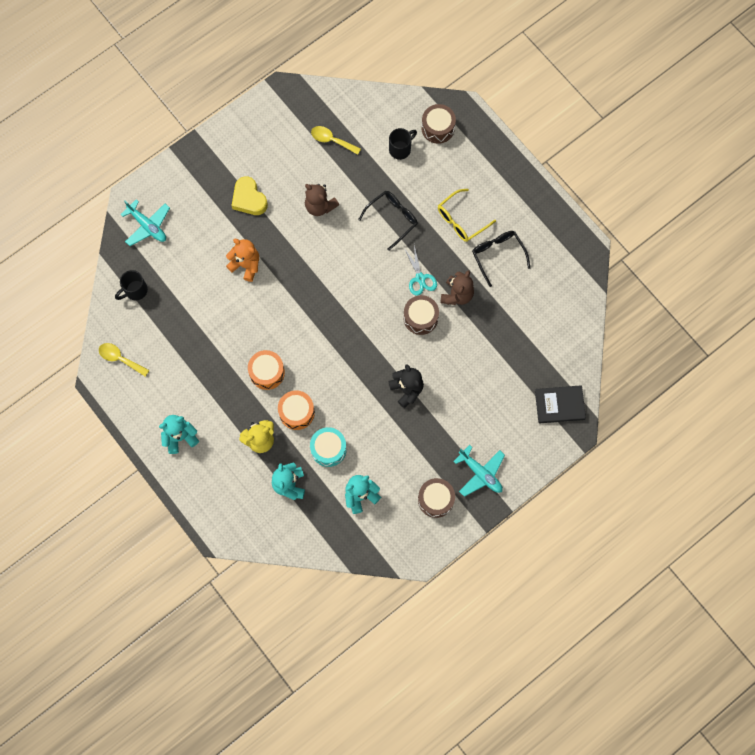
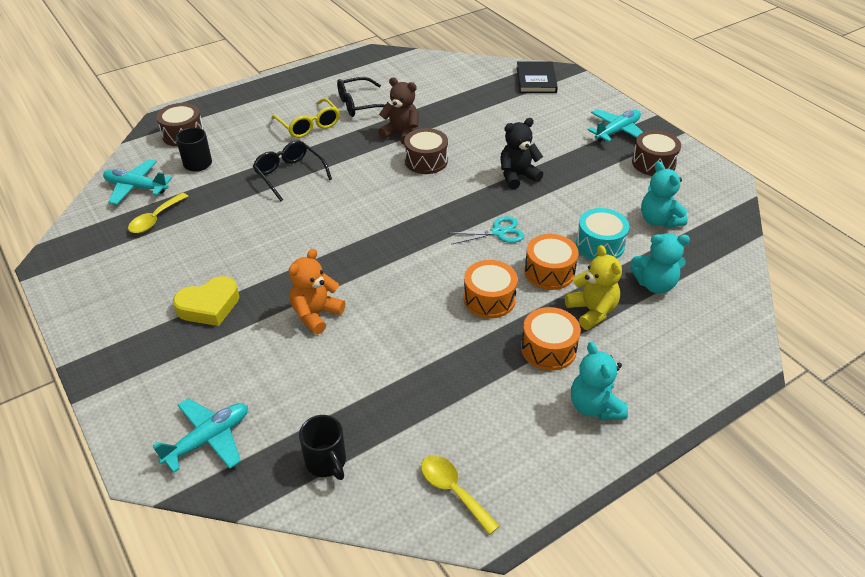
camera: 85 degrees left, 30 degrees down
(120, 358) = (453, 490): yellow spoon -> yellow spoon turned 105 degrees clockwise
(225, 410) = (548, 349): none -> orange drum
(320, 206) = (248, 235): brown teddy bear -> none
(366, 116) = (136, 187): none -> turquoise plane
(420, 278) = (374, 158): turquoise scissors -> turquoise scissors (498, 232)

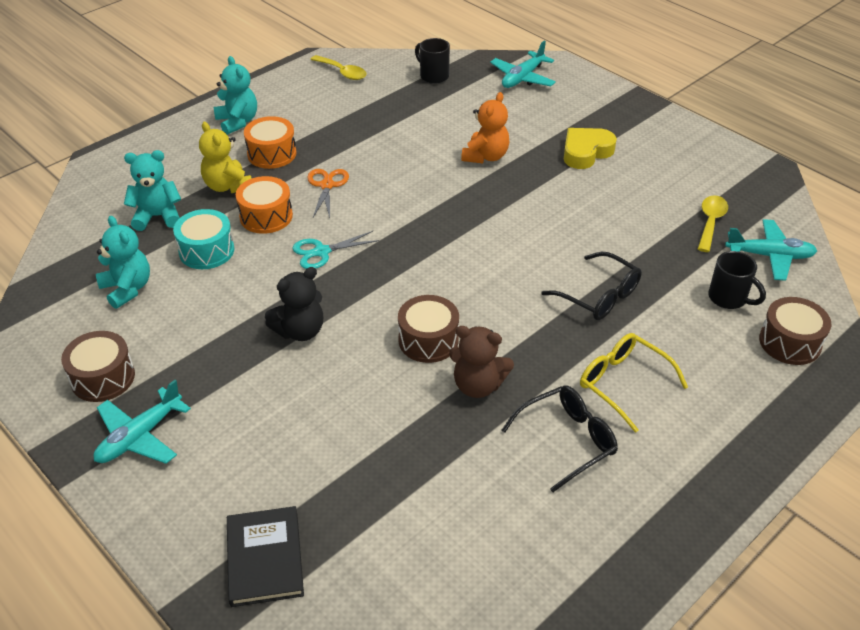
camera: 170 degrees right, 0 degrees up
(489, 299) = (327, 185): orange drum -> orange scissors

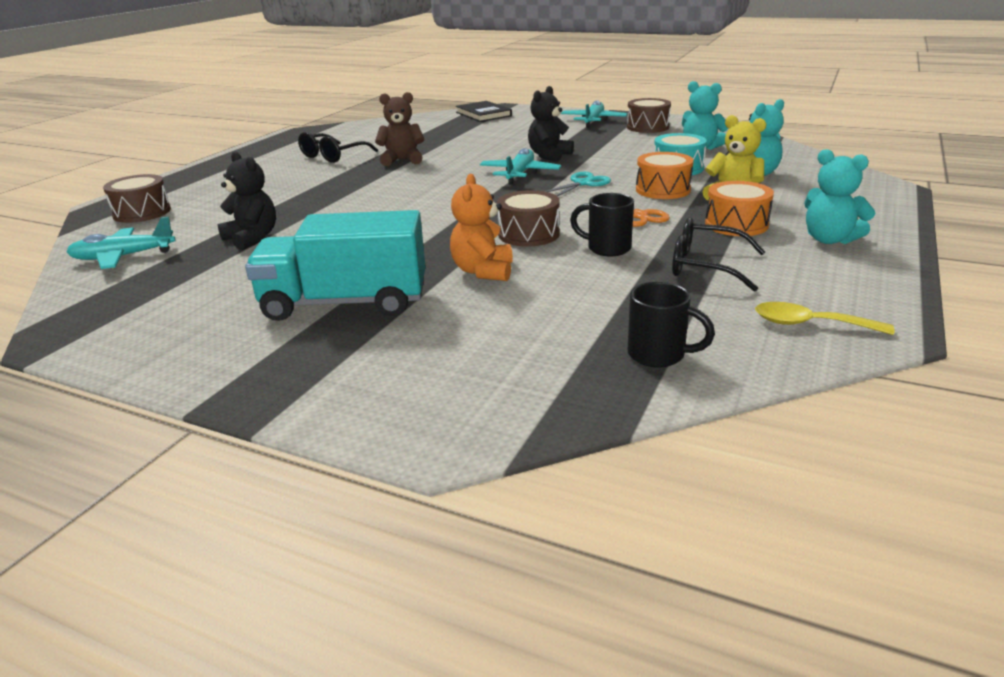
camera: 160 degrees right, 15 degrees down
(428, 340) = (451, 167): brown drum -> brown drum (528, 234)
(522, 78) = (494, 391): turquoise plane -> turquoise plane (519, 174)
(586, 152) = (345, 303): yellow heart -> turquoise truck
(599, 296) = (315, 205): black glasses -> black glasses (705, 266)
(623, 383) = (294, 176): yellow glasses -> none
(658, 251) = (252, 238): none -> black teddy bear
(710, 222) = (182, 269): yellow spoon -> none
(728, 298) = (187, 224): black mug -> black mug (607, 248)

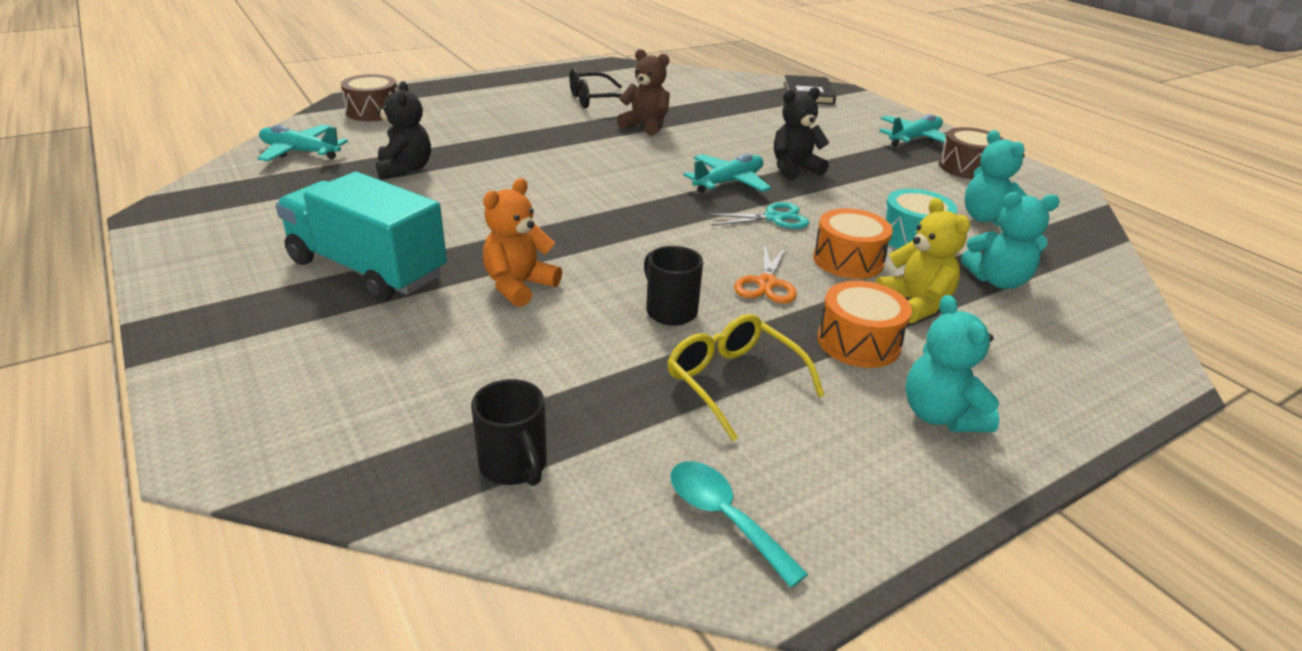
camera: 30 degrees right, 5 degrees up
(528, 234) = (624, 260): brown drum -> none
(705, 266) = (733, 381): black glasses -> yellow glasses
(810, 324) = (723, 517): yellow spoon -> turquoise spoon

